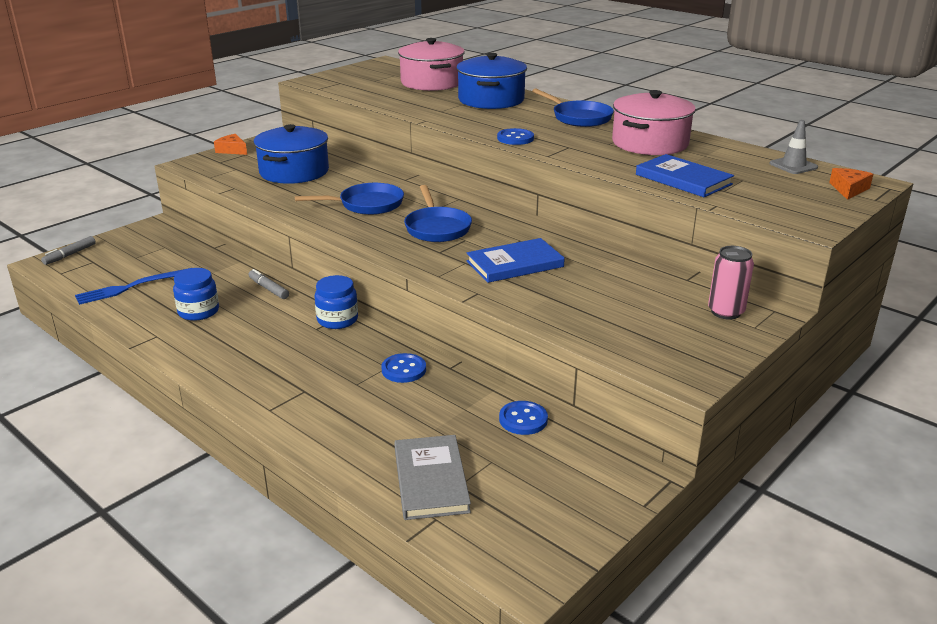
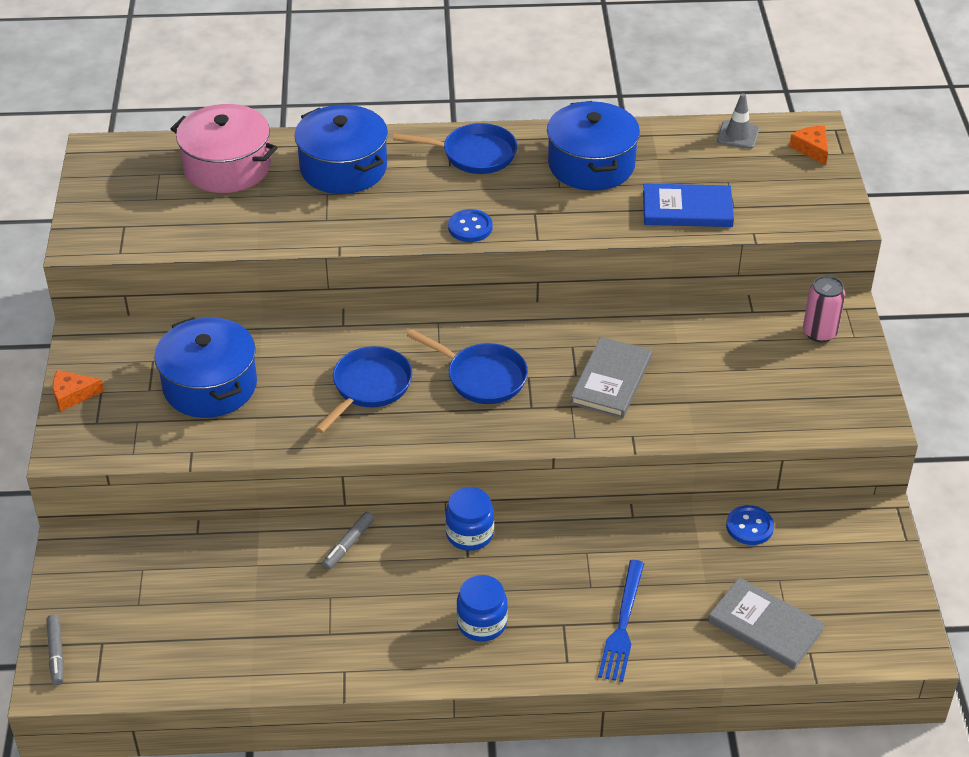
camera: 45 degrees left, 15 degrees up
(132, 287) = (210, 640): blue fork -> blue fork (622, 625)
(198, 311) = (332, 617): blue jar -> blue jar (482, 623)
(269, 289) = (348, 544): grey marker -> grey marker turned 60 degrees counterclockwise
(403, 370) = (603, 545): blue button -> none
(515, 264) = (611, 380): blue book -> grey book
(650, 143) = (591, 164): pink pot -> blue pot

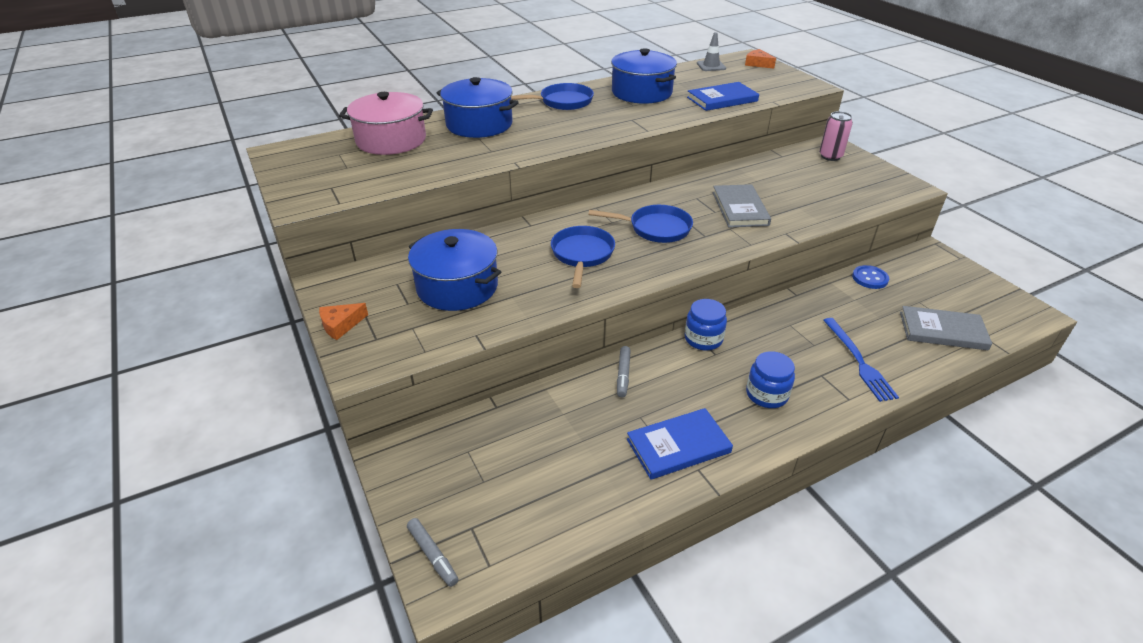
camera: 25 degrees left, 5 degrees down
(344, 641) = (678, 446): none -> blue book
(470, 227) = (597, 134): blue button -> none

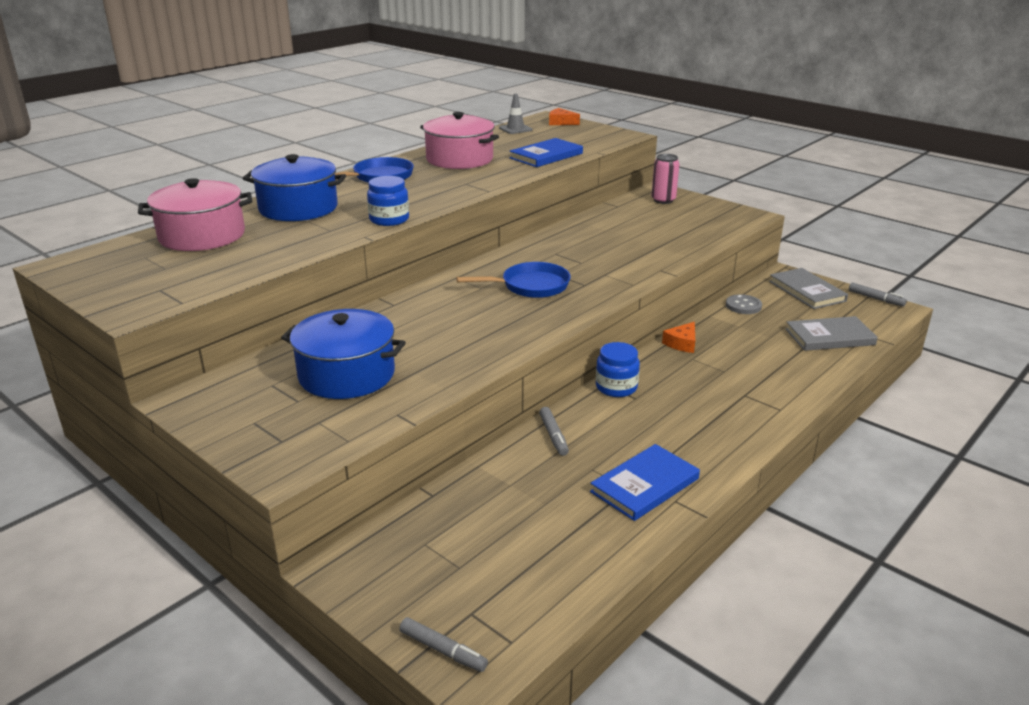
camera: 20 degrees left, 10 degrees down
(341, 325) = (229, 436): orange cheese -> orange cheese (682, 343)
(582, 255) = (468, 322): blue pan -> none
(641, 92) = (459, 159): blue pot -> pink pot
(740, 208) = (604, 256): grey book -> grey book (807, 291)
(766, 394) = (704, 422): blue jar -> blue jar (389, 219)
(859, 361) = (771, 376): blue fork -> none
(870, 278) = (743, 306): blue button -> grey button
(1016, 297) = (875, 299): none -> grey marker

